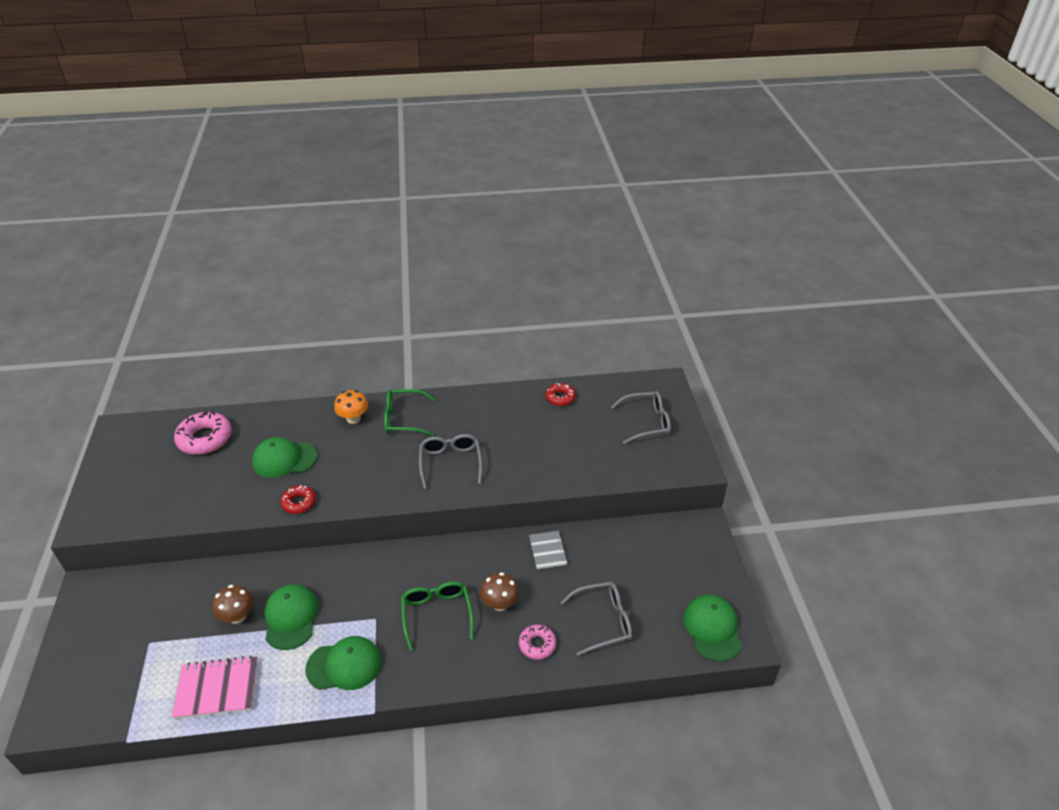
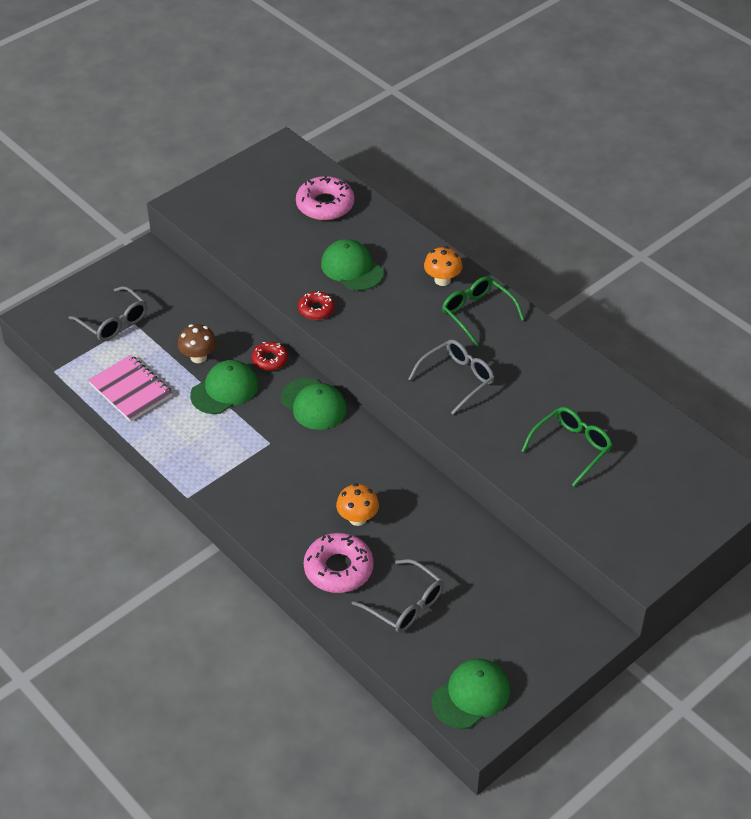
camera: 55 degrees right, 5 degrees up
(344, 665) = (211, 451): green cap -> green cap (313, 404)
(437, 614) = (309, 481): green glasses -> green glasses (571, 448)
(500, 603) = (357, 518): brown mushroom -> orange mushroom
(537, 644) = (338, 569): pink donut -> pink donut, size x1.71
(548, 551) = (447, 520): grey notebook -> none
(560, 398) = (628, 411): red donut -> red donut (270, 360)
(647, 422) = (666, 499): grey glasses -> grey glasses (114, 322)

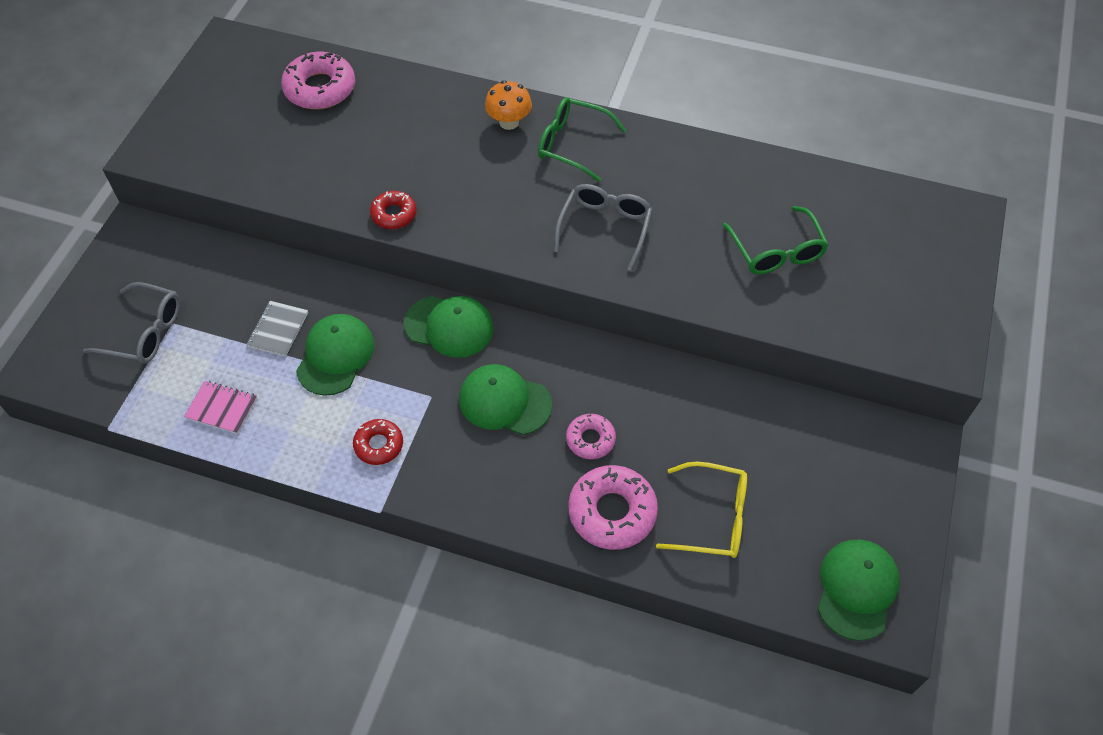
camera: 30 degrees left, 10 degrees up
(131, 390) = (222, 408): pink notebook -> pink notebook, size x0.63
(198, 357) = (278, 330): brown mushroom -> grey notebook
(270, 360) = (364, 296): red donut -> red donut (379, 445)
(352, 268) = (401, 149): green cap -> green cap (504, 402)
(357, 518) = (590, 439): orange mushroom -> pink donut
(405, 605) = (713, 517): grey glasses -> yellow glasses
(571, 448) = (776, 251): green glasses -> green glasses turned 150 degrees clockwise

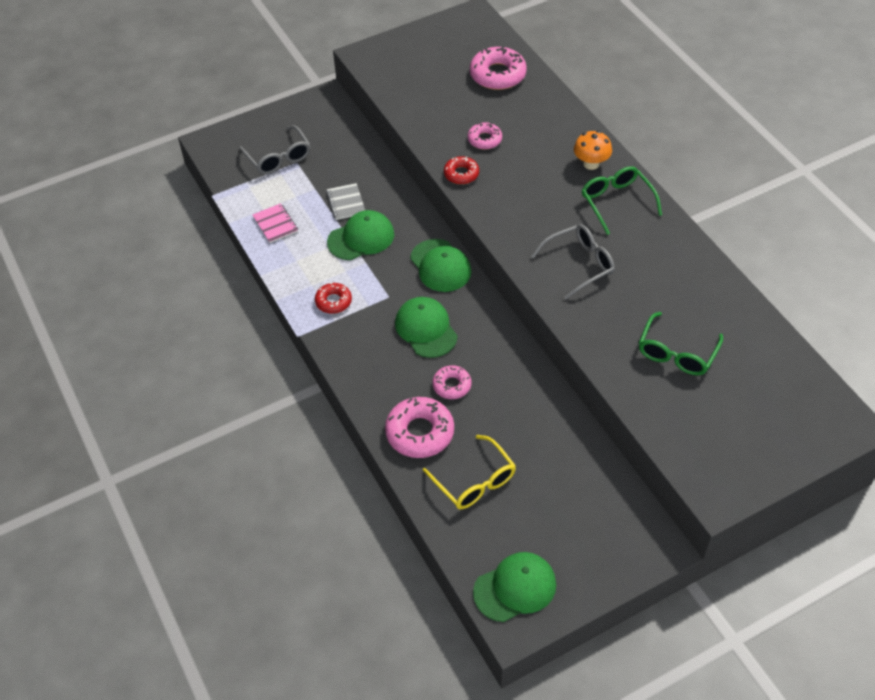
camera: 45 degrees right, 5 degrees down
(278, 330) = (346, 203): grey notebook -> grey notebook turned 75 degrees counterclockwise
(379, 163) = (484, 140): none -> pink donut

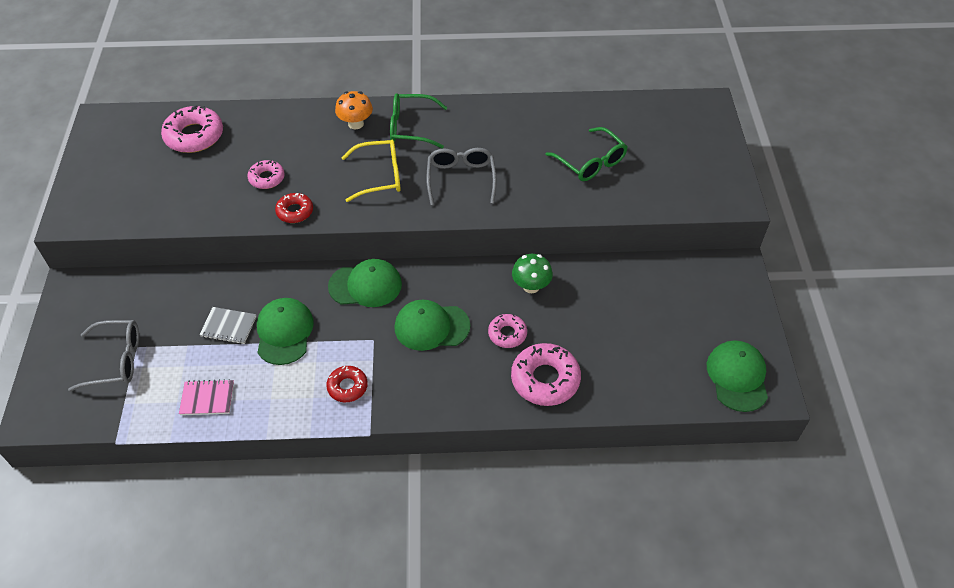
camera: 65 degrees left, 0 degrees up
(474, 481) = (619, 360): yellow glasses -> yellow glasses (380, 176)
(517, 381) = (531, 286): none -> green mushroom

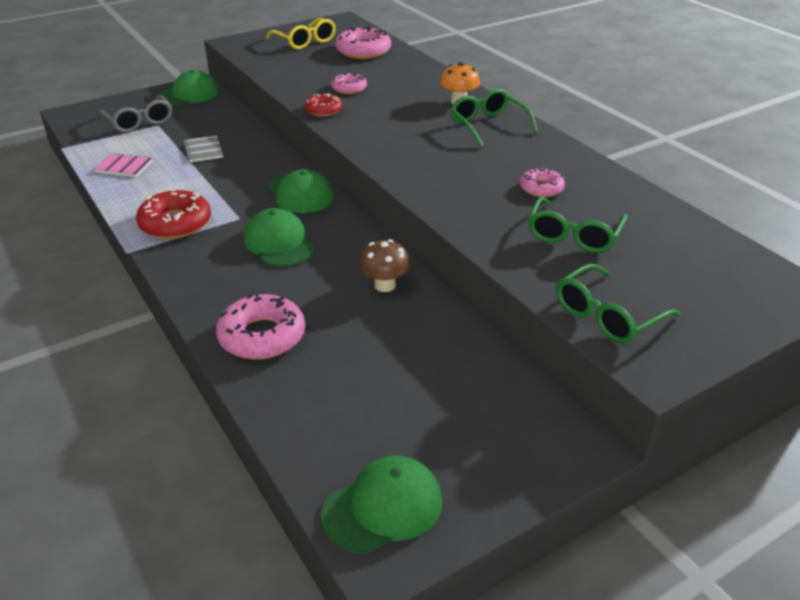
camera: 60 degrees right, 15 degrees down
(207, 398) = (124, 167): pink notebook -> pink notebook turned 45 degrees counterclockwise
(284, 332) = (215, 175): green cap -> green cap (188, 95)
(347, 387) = (175, 223): red donut -> red donut, size x1.71
(380, 176) = (408, 131): yellow glasses -> yellow glasses (305, 41)
(461, 178) = (452, 169): grey glasses -> none
(507, 334) = (306, 291): pink donut -> pink donut (541, 188)
(531, 286) = (385, 285): green mushroom -> brown mushroom
(681, 193) = (607, 316): none -> green glasses

